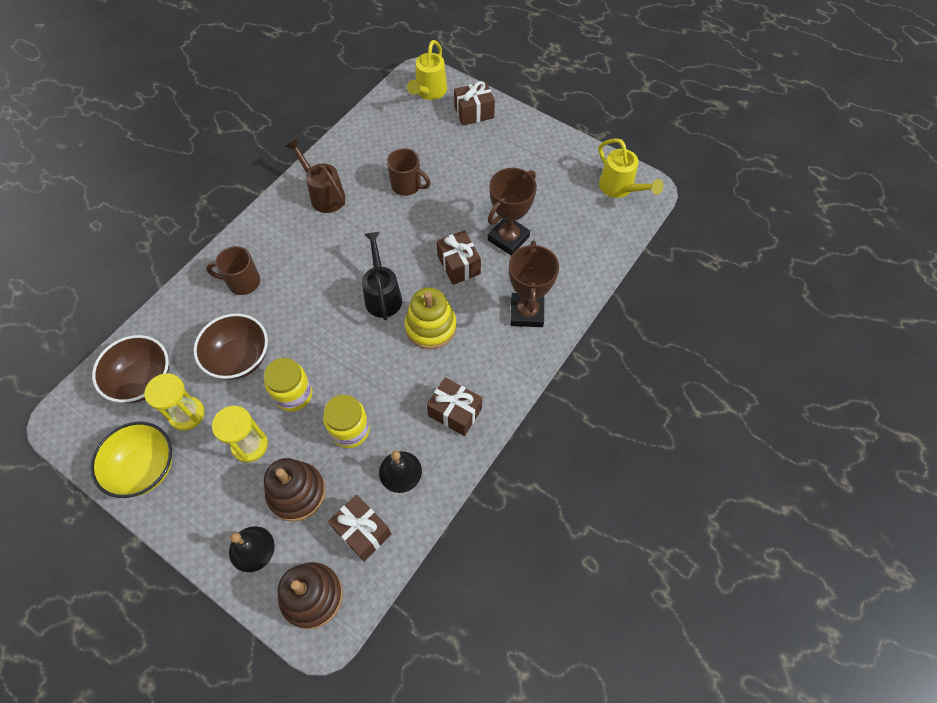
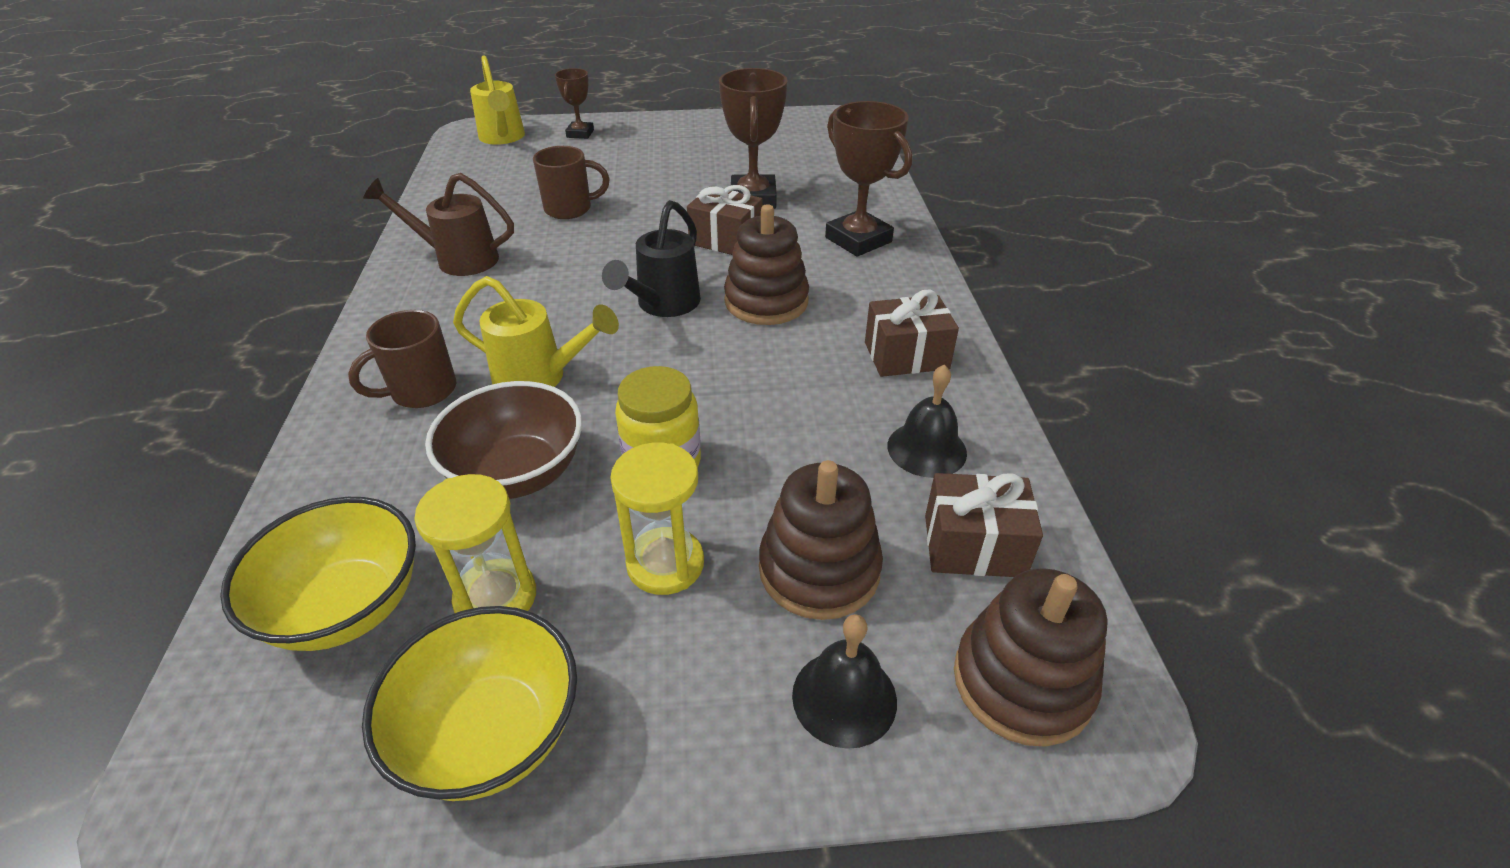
camera: 40 degrees left, 20 degrees down
(143, 380) = (347, 607): brown bowl -> yellow bowl
(350, 430) = (799, 450): yellow jar -> none
(382, 295) = (663, 305): black watering can -> black watering can turned 105 degrees counterclockwise
(431, 327) = (766, 301): yellow stacking toy -> brown stacking toy
(474, 112) = (580, 134): brown gift -> brown trophy
(620, 188) = (815, 126): yellow watering can -> yellow watering can (540, 377)

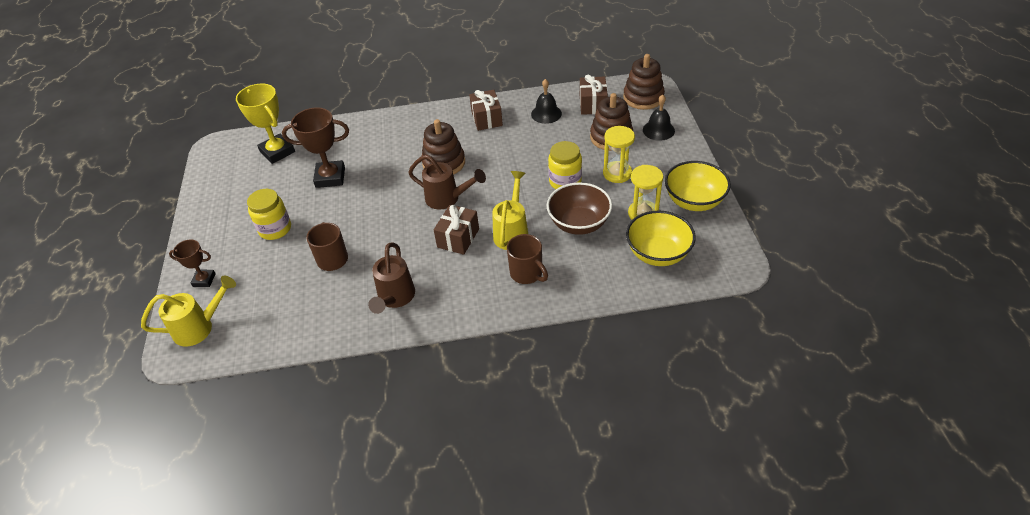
camera: 90 degrees left, 5 degrees up
(652, 167) = (275, 229): none -> yellow jar
(663, 305) = (447, 199): black watering can -> brown watering can
(725, 240) = (380, 183): brown gift -> brown gift (458, 238)
(824, 157) = (277, 152): none -> yellow trophy
(858, 240) = (384, 135): brown trophy -> none

